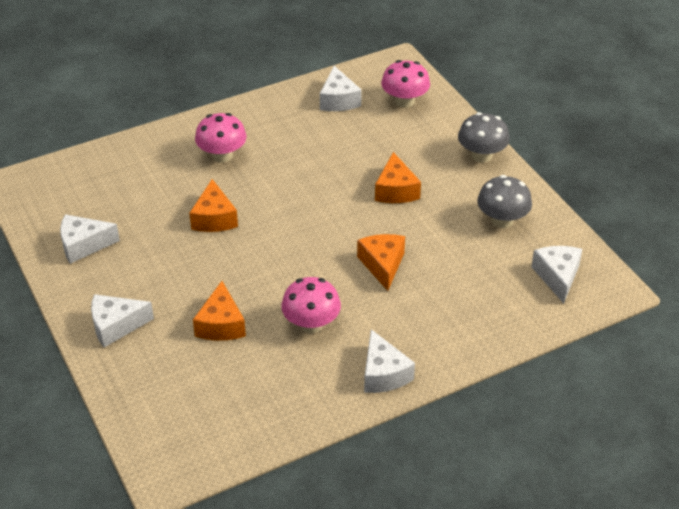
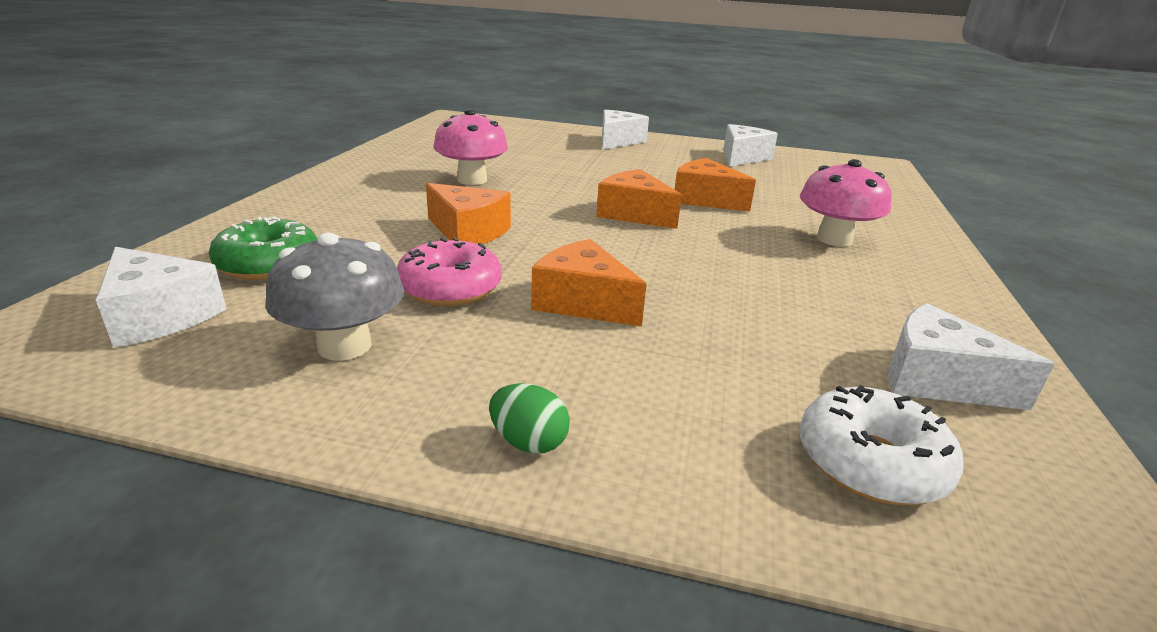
camera: 130 degrees right, 15 degrees down
(221, 324) = (547, 160): orange cheese -> orange cheese (634, 214)
(383, 374) = (351, 178): white cheese -> none
(404, 101) = (871, 462): pink mushroom -> white donut
(436, 228) = (450, 288): none -> pink donut
(481, 155) = (528, 442): grey mushroom -> green egg
(497, 291) = (268, 264): none -> green donut

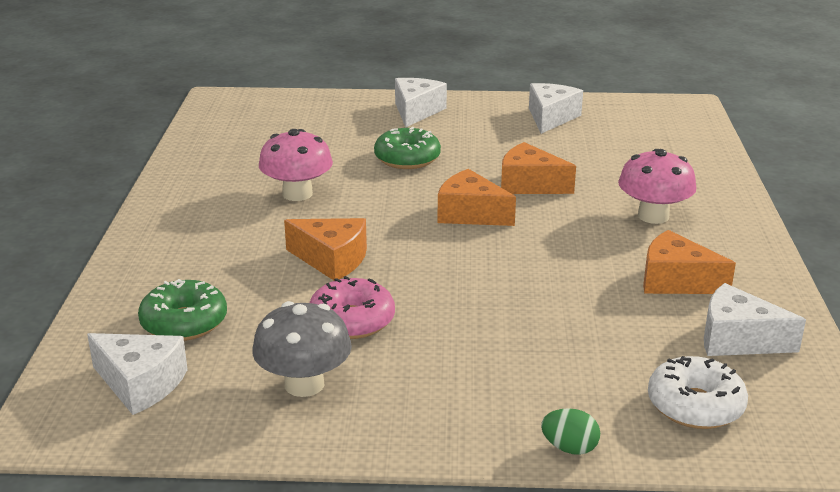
camera: 10 degrees left, 0 degrees up
(528, 442) = (474, 430): green egg -> green egg (569, 448)
(583, 302) = (464, 317): orange cheese -> orange cheese (675, 281)
(592, 169) = (407, 159): none -> green donut

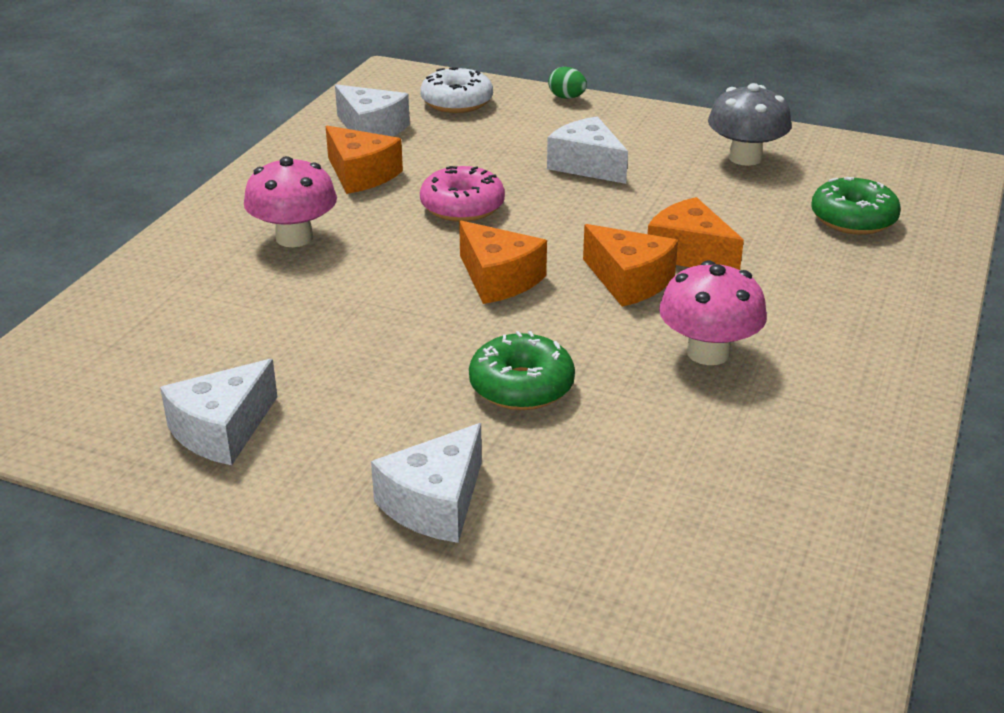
camera: 160 degrees left, 5 degrees up
(141, 384) = (885, 179): white cheese -> white cheese (587, 165)
(352, 321) = (689, 194): pink donut -> pink donut (462, 207)
(529, 185) = (389, 306): orange cheese -> orange cheese (629, 281)

